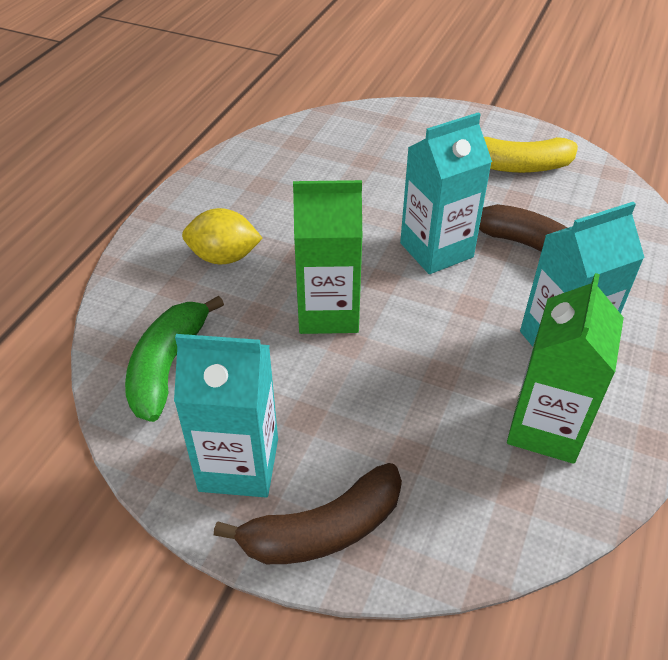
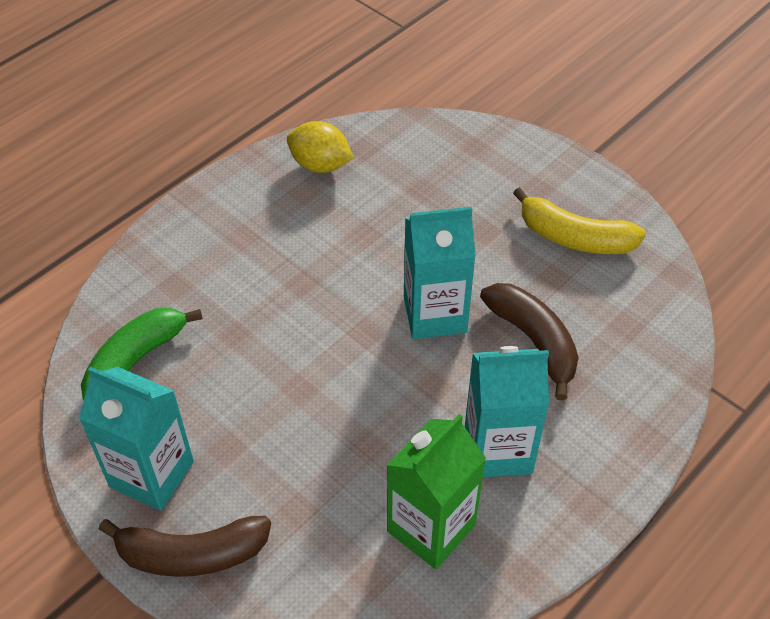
camera: 20 degrees right, 5 degrees up
(224, 257) = (231, 265): yellow lemon -> yellow lemon (320, 165)
(328, 312) = (297, 351): green carton -> none

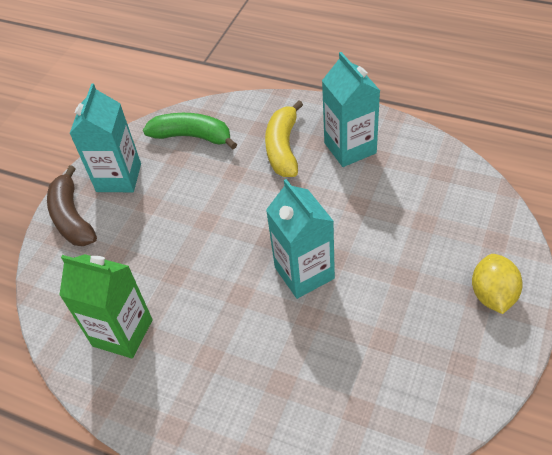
camera: 75 degrees right, 0 degrees up
(320, 165) = (409, 155): yellow lemon -> yellow lemon (492, 295)
(498, 449) = (199, 353): turquoise carton -> turquoise carton (350, 148)
(534, 341) = (309, 346): brown banana -> none
(574, 237) = (436, 343): yellow banana -> yellow banana (283, 148)

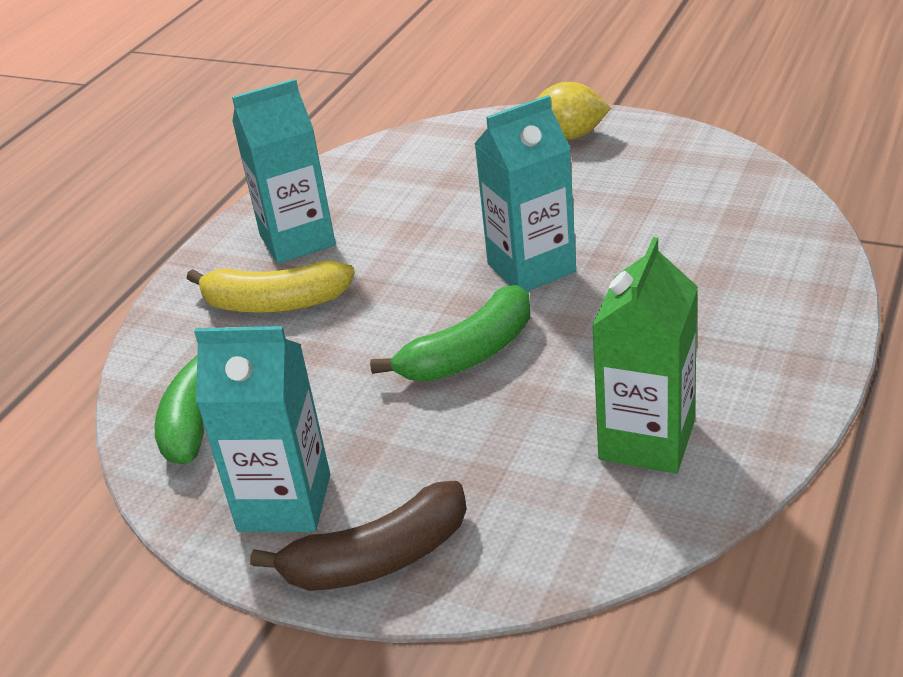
camera: 90 degrees left, 15 degrees down
(218, 244) = (469, 354): none -> green banana

